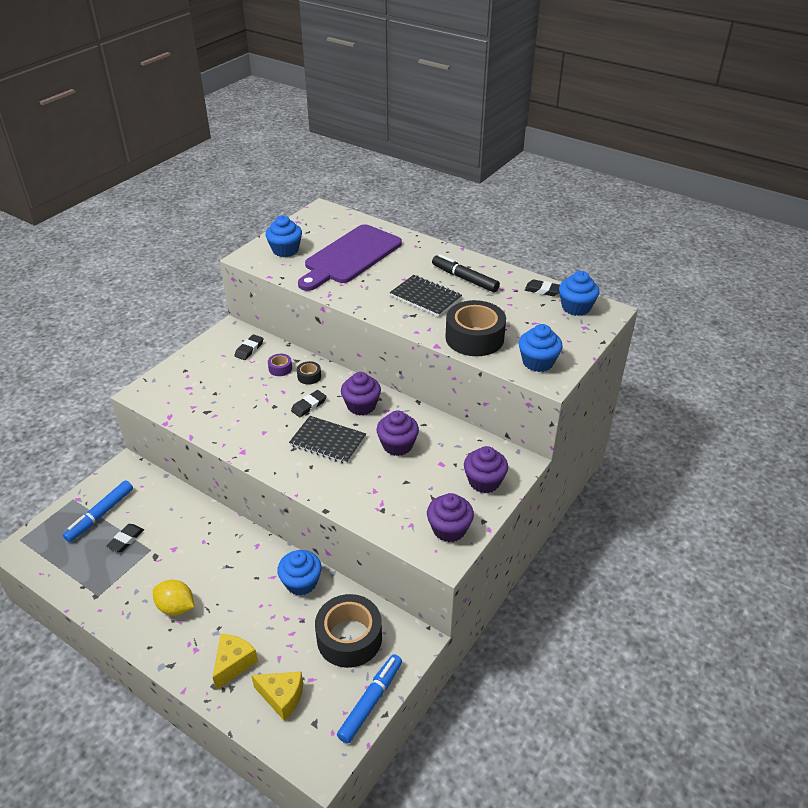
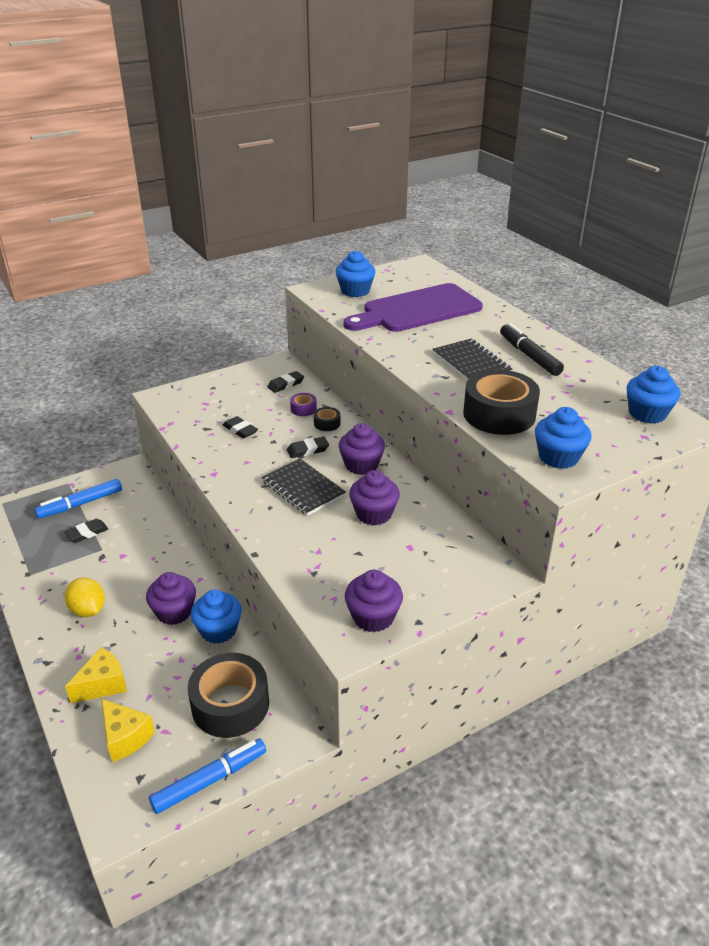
camera: 25 degrees right, 5 degrees down
(484, 481) = (447, 580): purple cupcake -> purple cupcake (174, 612)
(543, 290) = (616, 387): black eraser -> black eraser (240, 430)

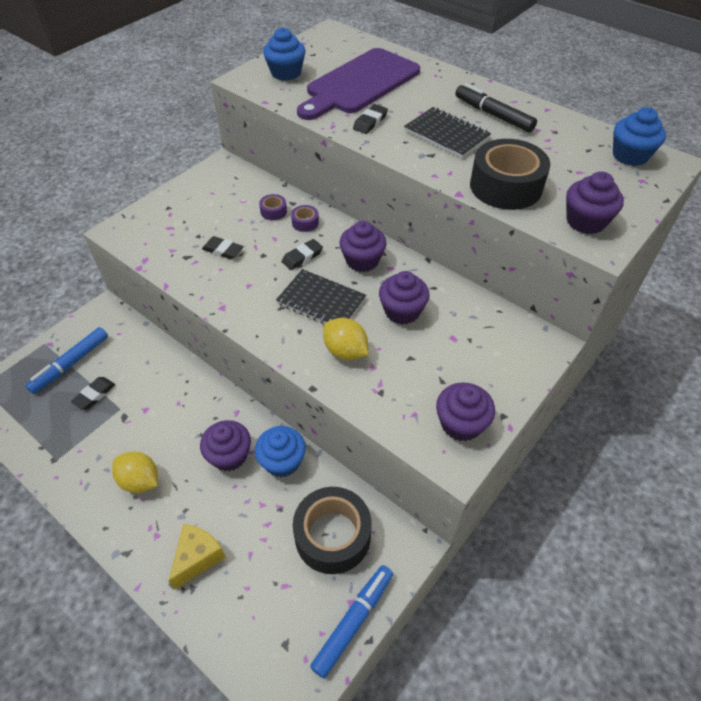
camera: 20 degrees left, 15 degrees up
(125, 737) = (249, 606): yellow cheese -> none
(285, 384) = (241, 188): black eraser -> black eraser (370, 122)
(301, 533) = (345, 351): none -> yellow lemon
(327, 423) = (305, 222): black tape -> purple tape
(558, 457) = (585, 221): blue cupcake -> purple cupcake

